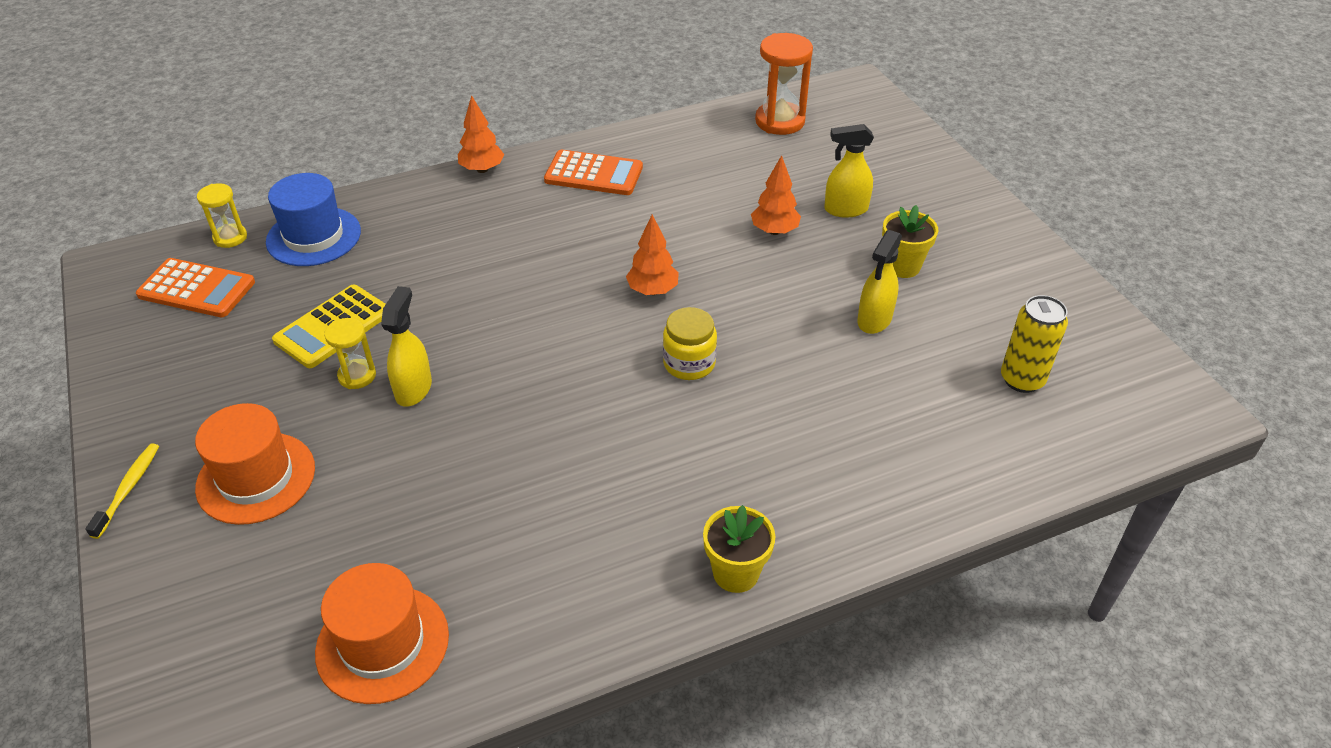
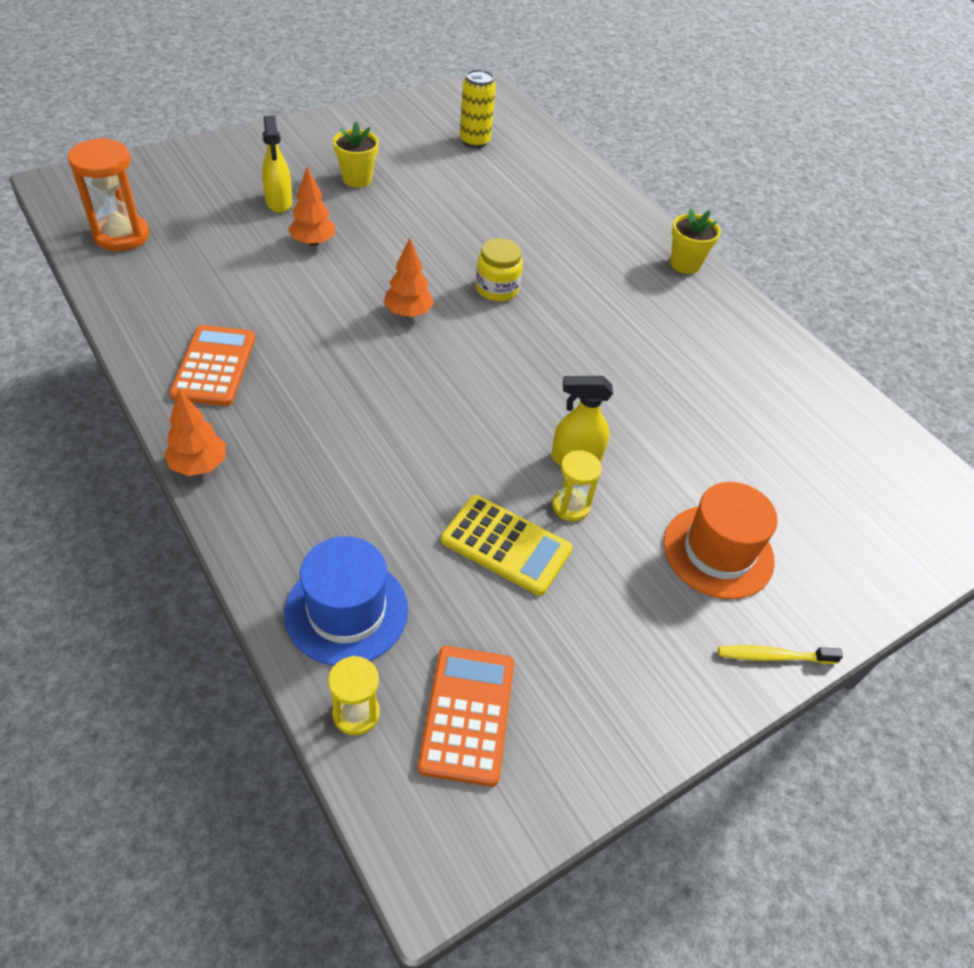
camera: 105 degrees left, 5 degrees up
(382, 643) = (822, 427): orange hat -> none
(874, 320) = (425, 196): yellow spray bottle -> none

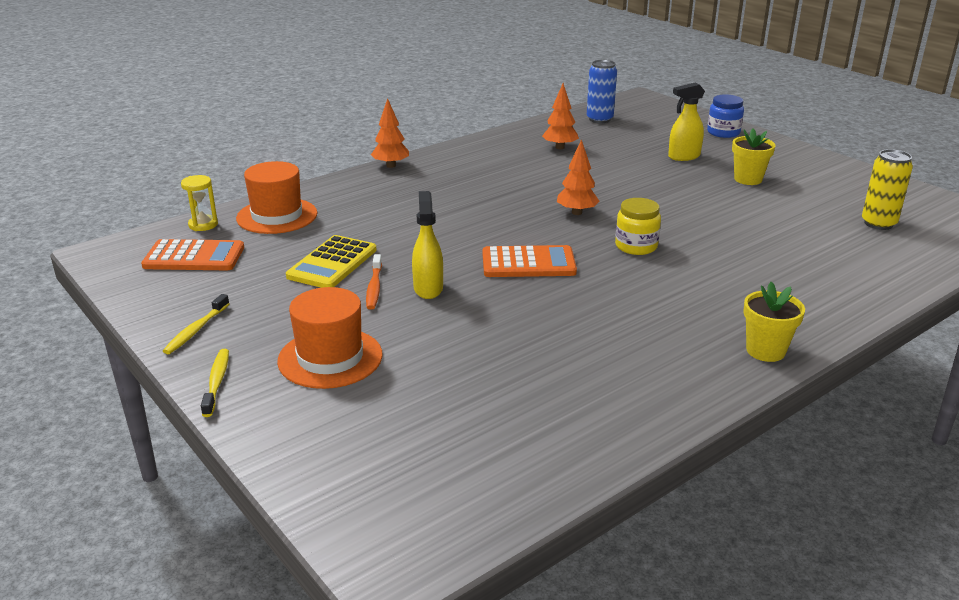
camera: 90 degrees right, 20 degrees down
(121, 235) = (599, 119): orange hourglass -> blue can
(214, 366) = (481, 159): orange calculator -> orange calculator (528, 263)
(219, 157) = (723, 132): none -> blue jar
(313, 242) = (642, 172): orange tree -> orange tree (559, 147)
(346, 611) = (277, 216): blue hat -> orange hat
(570, 506) = (374, 287): yellow hourglass -> orange toothbrush
(668, 689) = (196, 330): none -> yellow toothbrush

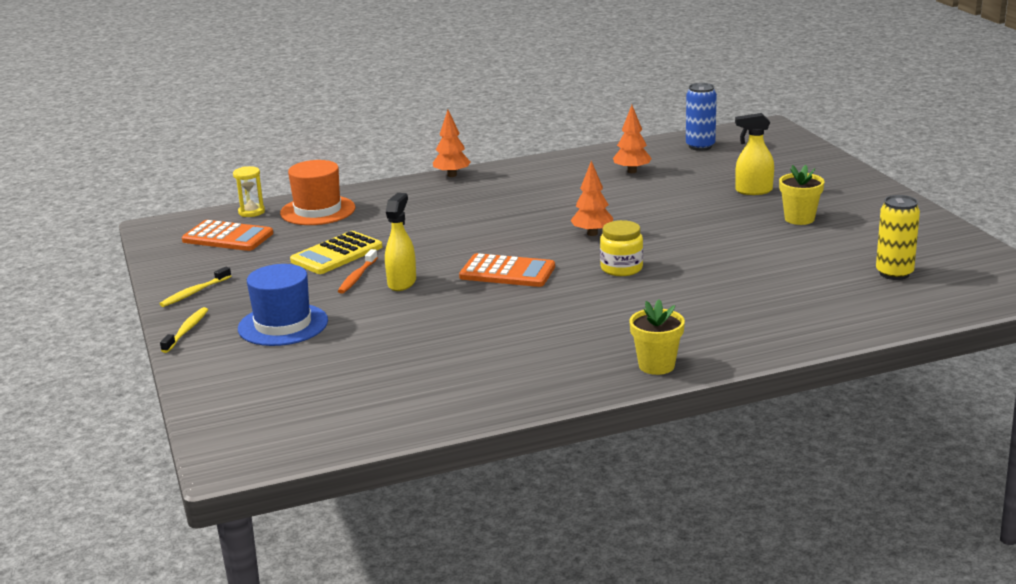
camera: 20 degrees right, 5 degrees down
(330, 358) = (283, 325): orange hat -> blue hat
(723, 132) = (823, 170): blue jar -> none

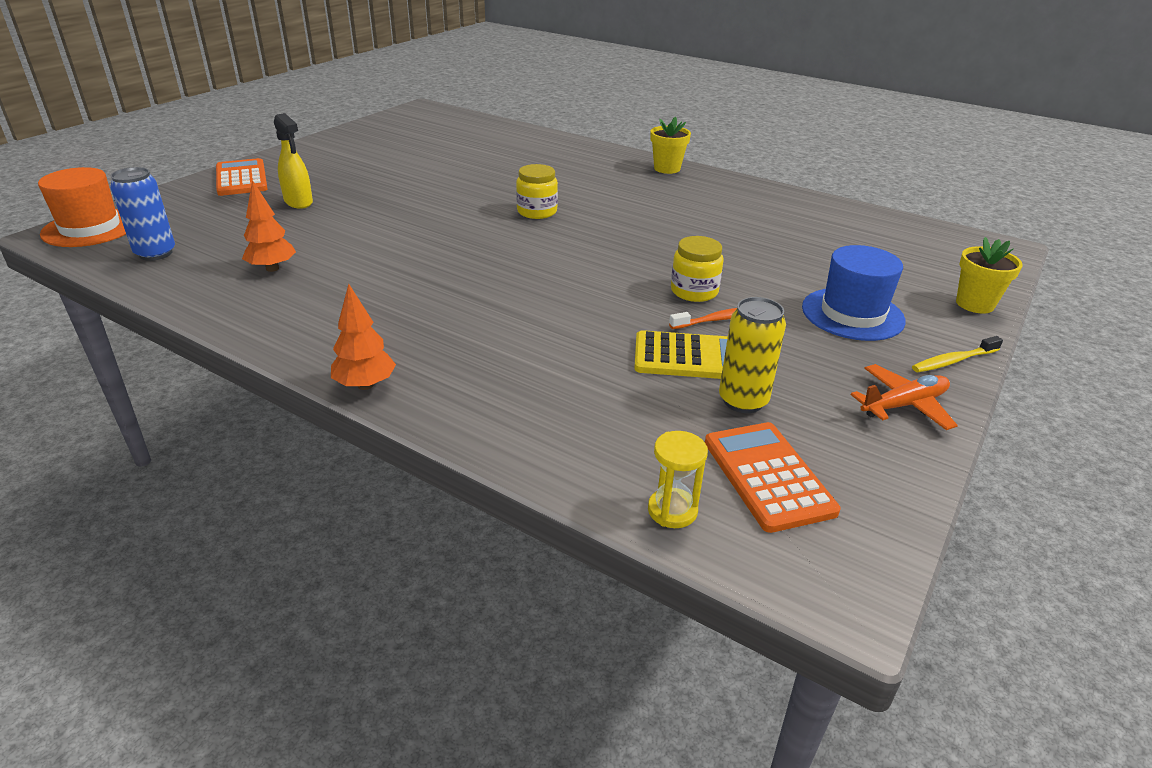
camera: 130 degrees left, 10 degrees up
(194, 292) = (903, 405): yellow toothbrush -> orange plane
(318, 210) = (597, 442): orange hat -> orange hat (90, 228)
(402, 283) = (694, 291): yellow spray bottle -> yellow jar
(507, 272) = (605, 252): orange calculator -> orange calculator (241, 178)
(592, 233) = (475, 241): orange tree -> none
(799, 219) = (359, 175): yellow flower pot -> yellow flower pot (974, 304)
(894, 273) = (441, 137): yellow can -> yellow can (743, 401)

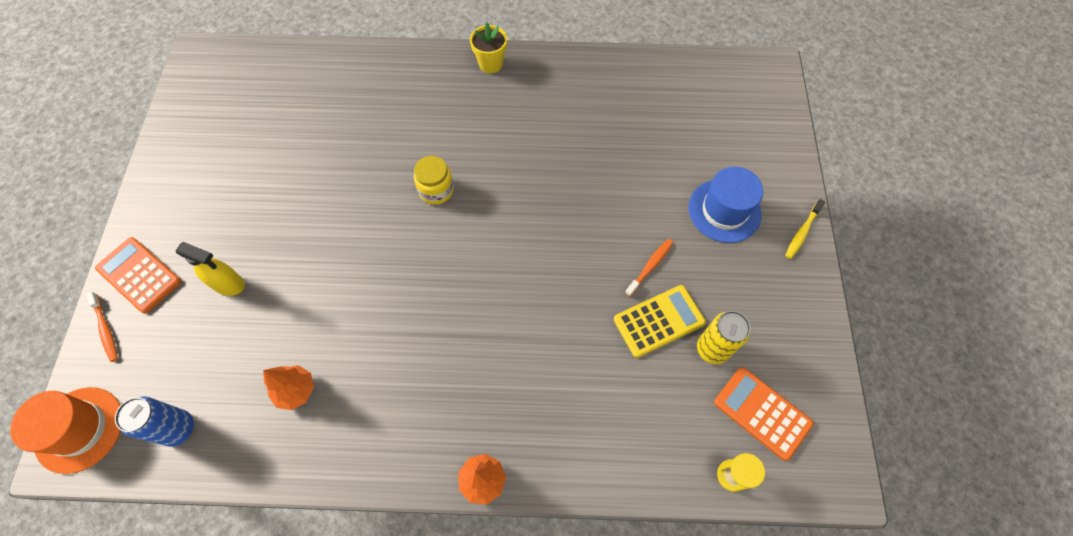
camera: 30 degrees left, 30 degrees up
(181, 193) = (106, 330): none -> orange toothbrush
(694, 291) = (615, 240): yellow jar -> none
(903, 405) = (796, 298): orange plane -> none
(974, 304) = (787, 155): yellow flower pot -> none

